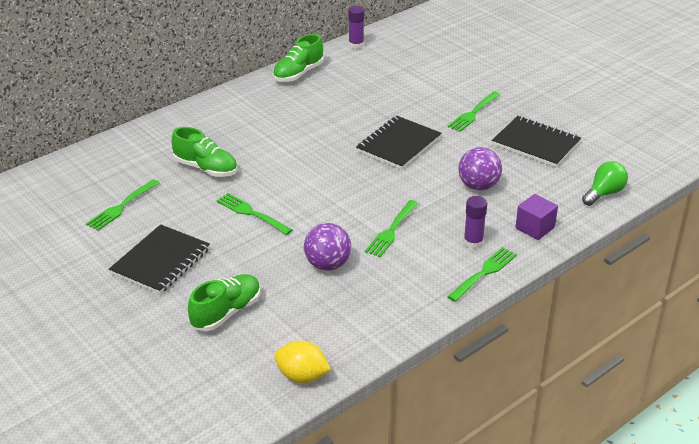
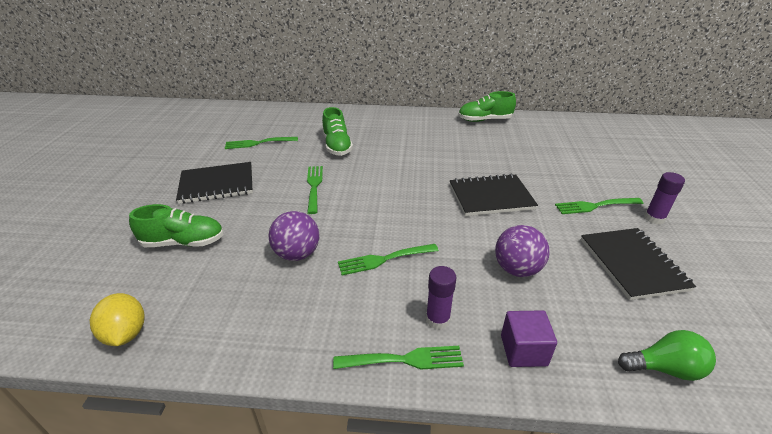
camera: 45 degrees right, 0 degrees up
(356, 45) = (554, 120): purple glue stick -> purple glue stick (654, 218)

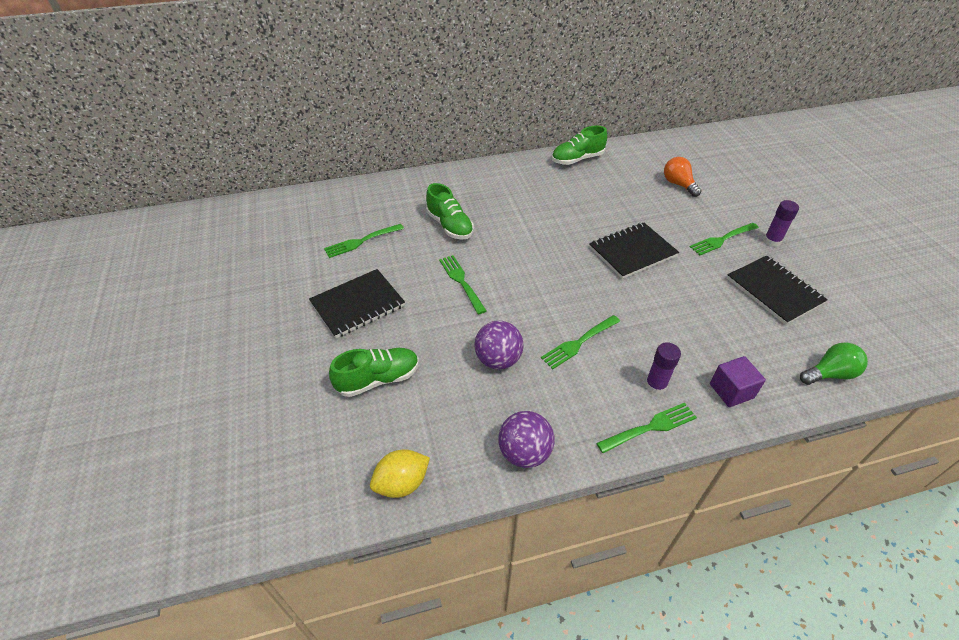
camera: 20 degrees left, 10 degrees up
(126, 334) = (402, 483): yellow lemon -> yellow lemon turned 75 degrees counterclockwise
(517, 269) = (691, 321): purple ball -> purple ball (524, 453)
(573, 154) = (678, 184): none -> orange light bulb

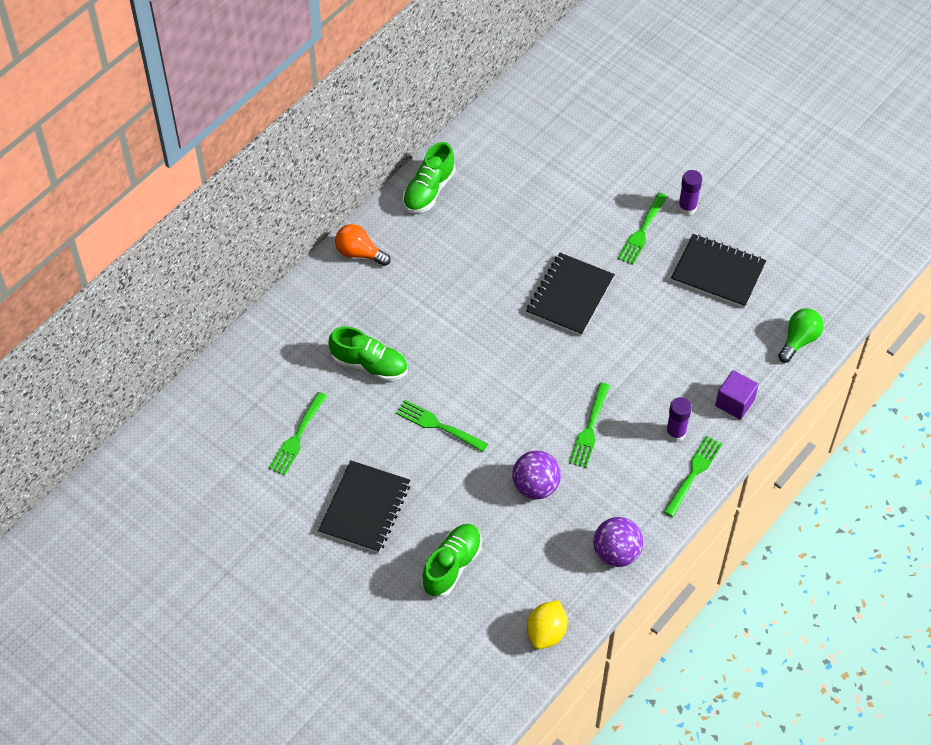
camera: 35 degrees left, 10 degrees up
(678, 184) = (558, 173): orange light bulb -> orange light bulb (359, 253)

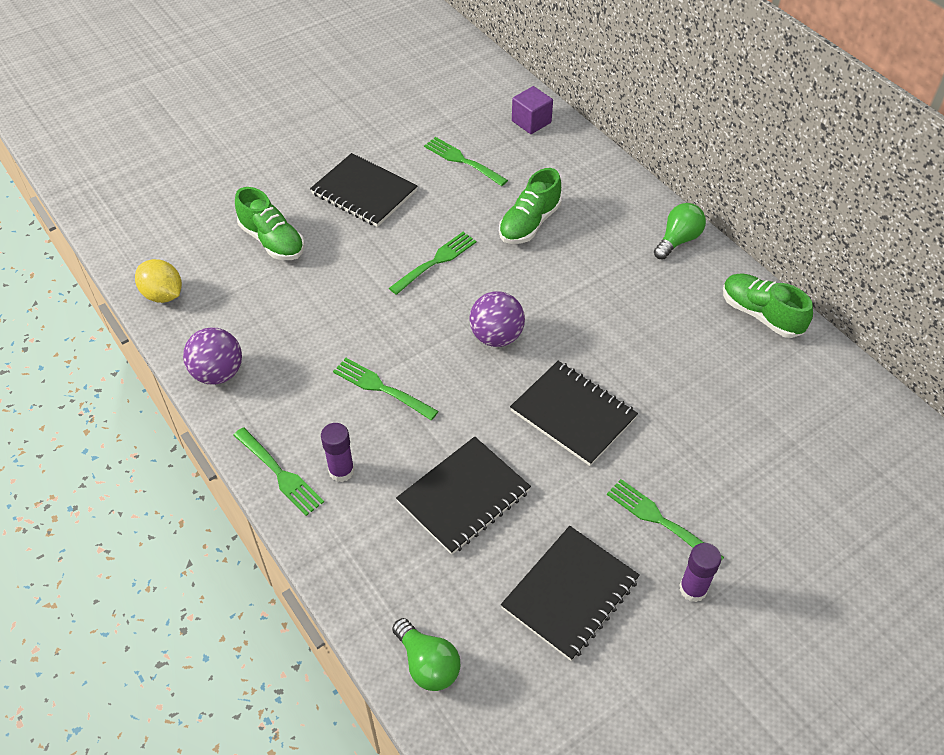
camera: 105 degrees right, 5 degrees down
(359, 253) = (678, 240): orange light bulb -> green light bulb
(535, 486) = (329, 323): purple ball -> purple ball (496, 336)
(667, 349) = (463, 496): none -> black notebook
(734, 402) = (359, 549): purple cube -> purple cube (531, 122)

